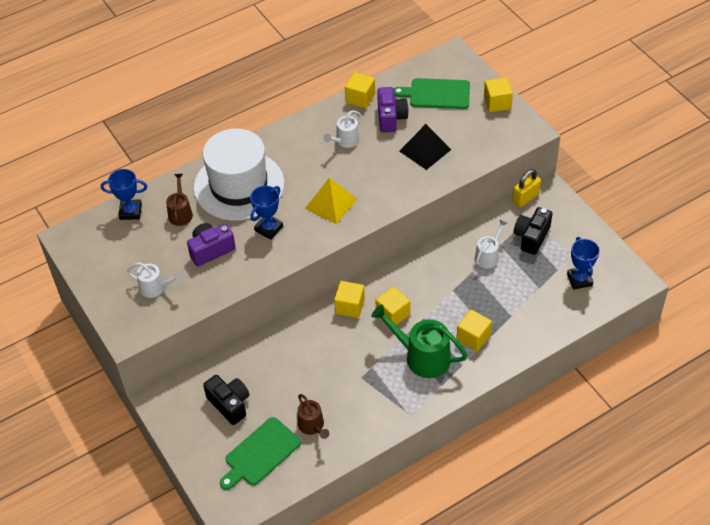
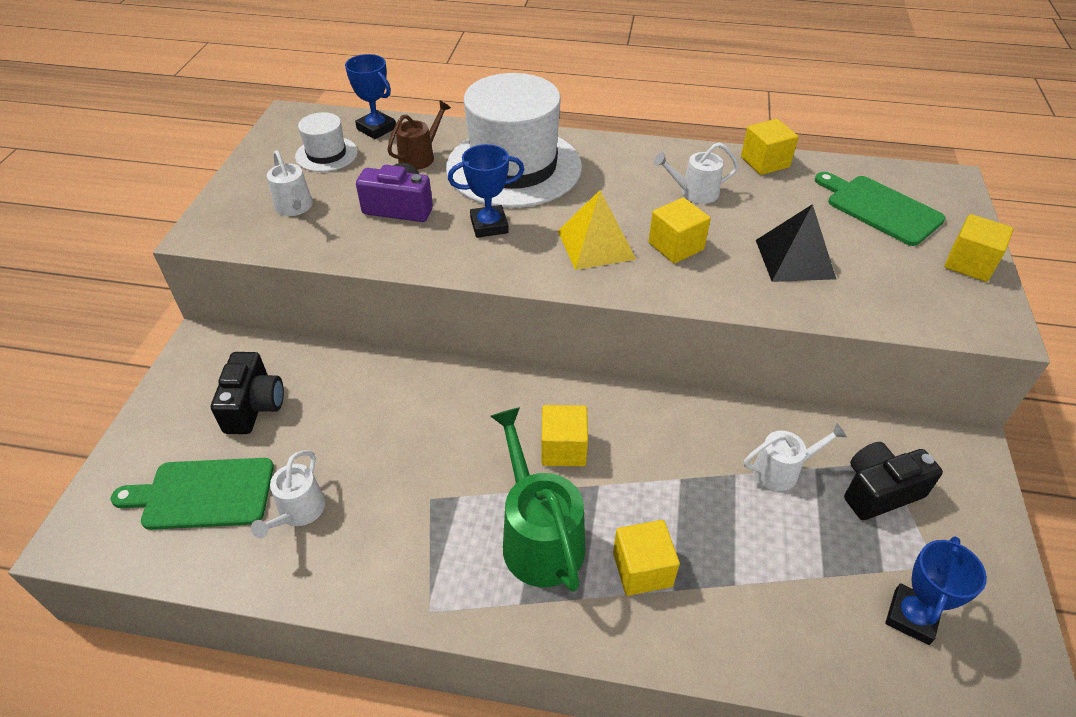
camera: 40 degrees right, 5 degrees down
(125, 247) = (326, 154): none -> white hat
(312, 426) = (298, 511): brown watering can -> white watering can
(350, 306) = (521, 399): yellow cube -> yellow cube (676, 246)
(390, 118) = (784, 200): purple camera -> none
(525, 198) = (917, 431): yellow padlock -> none

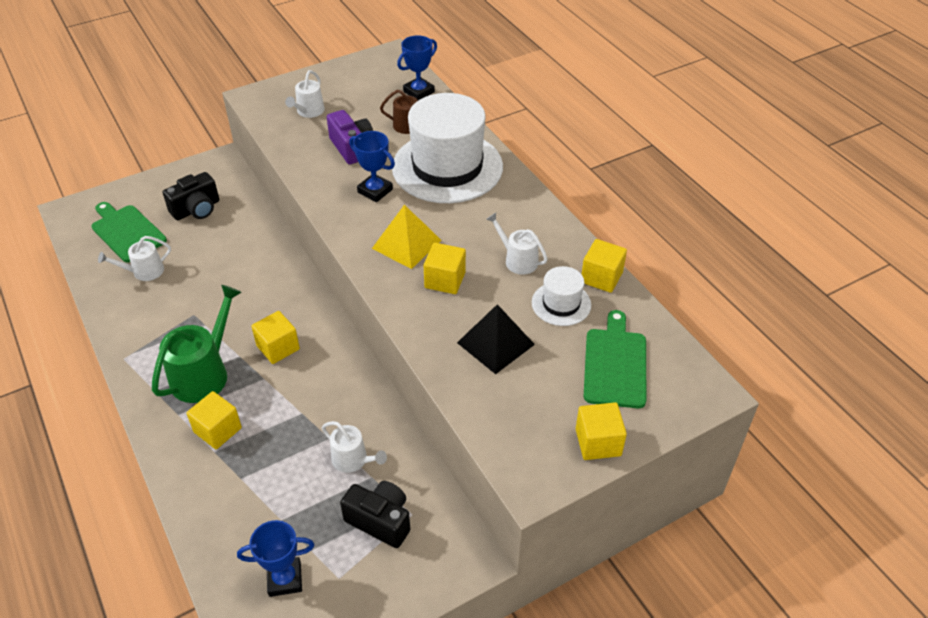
camera: 50 degrees right, 0 degrees up
(326, 154) = (370, 91): white hat -> white hat (561, 304)
(376, 129) = (419, 92): blue trophy -> blue trophy turned 45 degrees clockwise

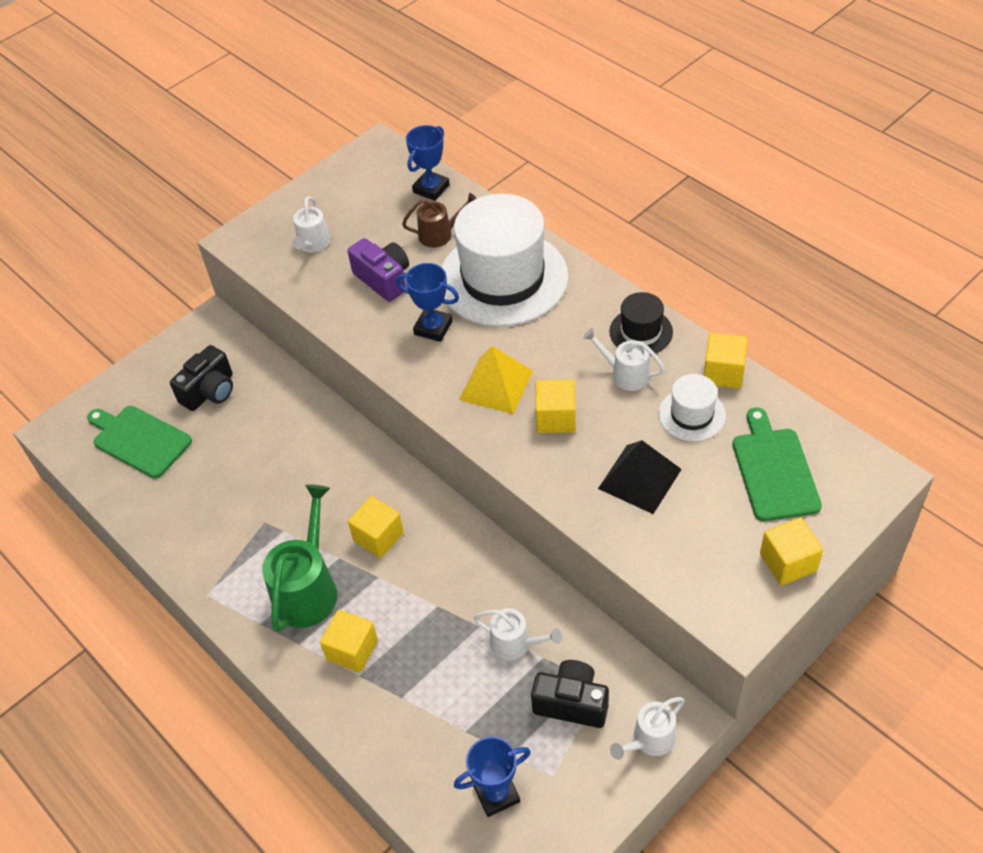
camera: 10 degrees left, 5 degrees up
(144, 271) = (183, 484): white watering can -> white watering can (650, 740)
(544, 231) = (641, 332): none -> black hat

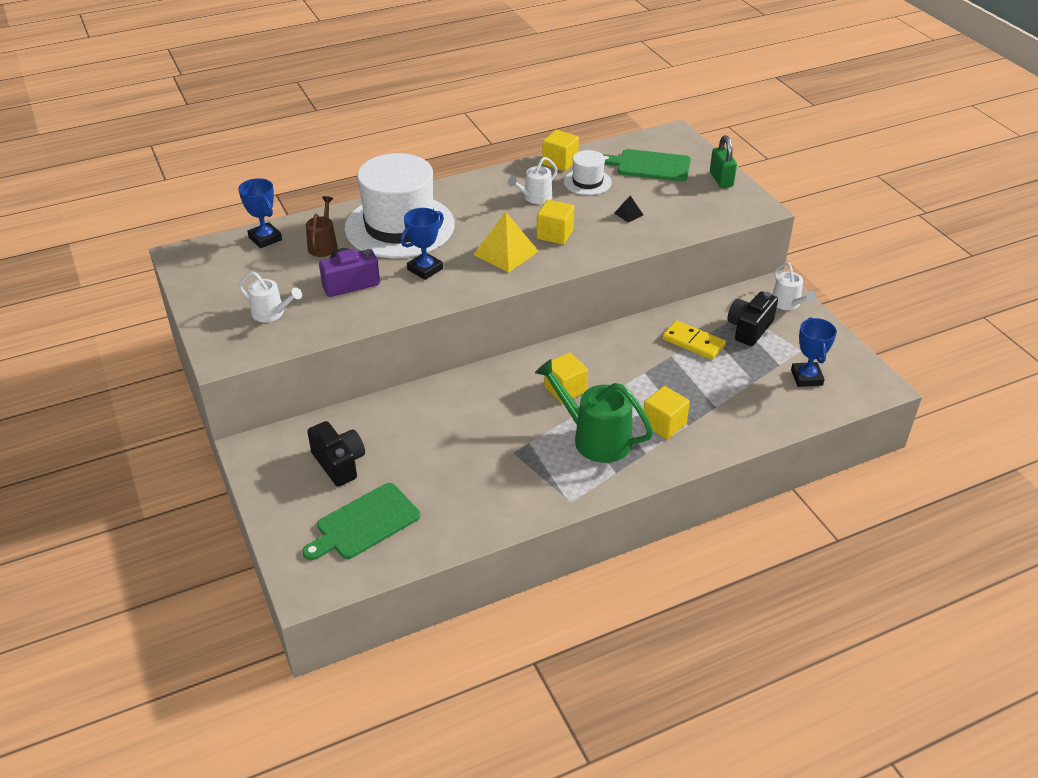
camera: 75 degrees left, 10 degrees down
(515, 644) = (693, 342): white watering can -> yellow domino
(640, 478) = (628, 214): black pyramid -> black pyramid, size x0.47
(641, 332) = (500, 182): black hat -> none
(788, 562) = (721, 179): yellow cube -> green padlock

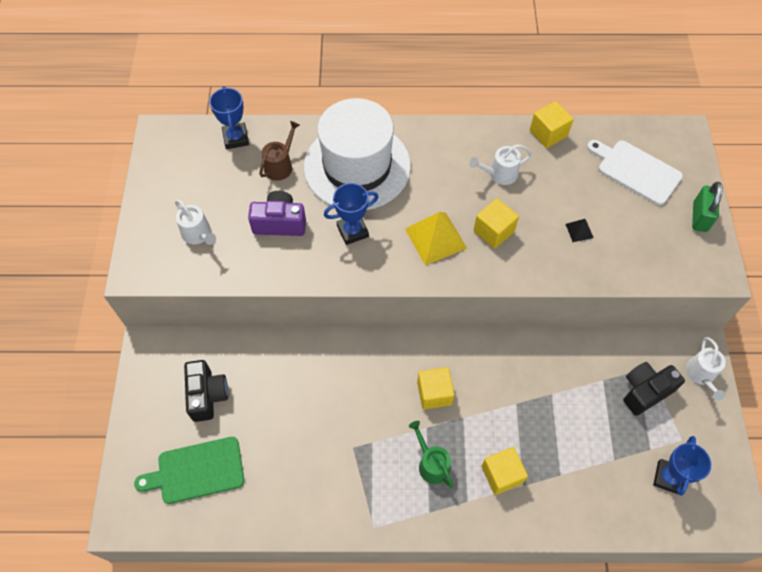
camera: 25 degrees right, 20 degrees up
(587, 182) = (561, 171): white hat -> none
(595, 438) = (431, 464): green watering can -> green watering can, size x0.58
(650, 166) = (636, 171): green cutting board -> white cutting board
(693, 342) = (581, 386): yellow domino -> none

